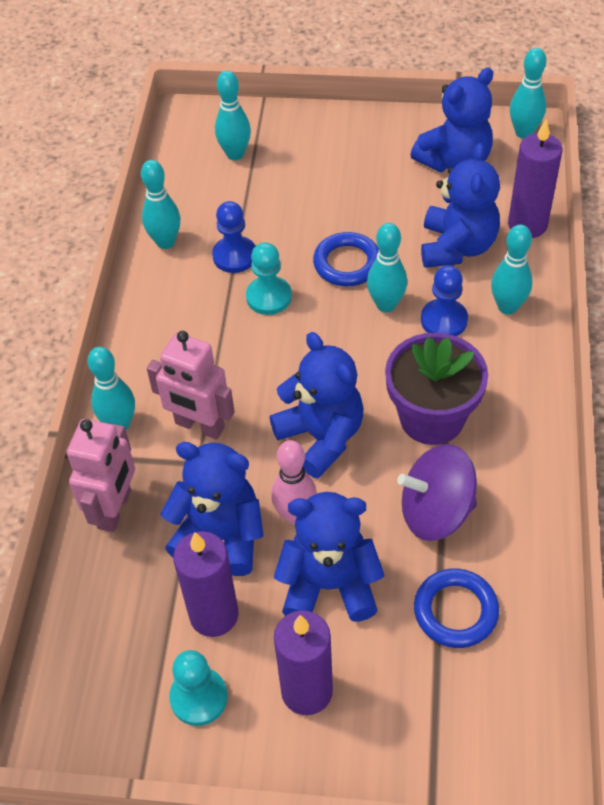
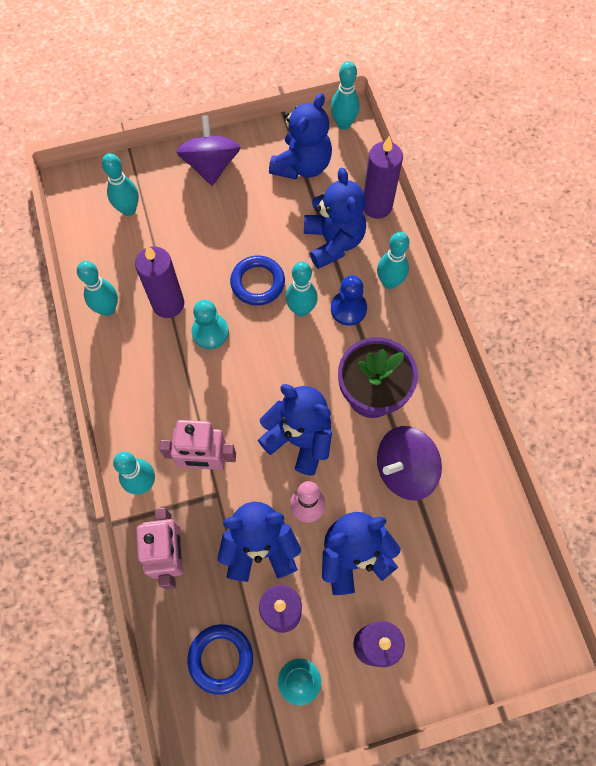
camera: 25 degrees left, 15 degrees up
(234, 256) = (168, 304): blue pawn -> purple candle
(348, 135) = (211, 165): none -> purple spinning top
(455, 611) = (447, 543): blue ring -> blue ring (221, 658)

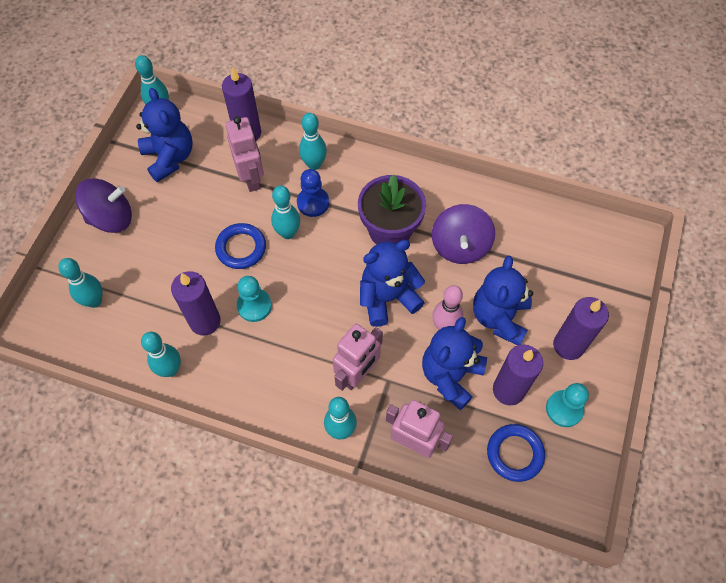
camera: 55 degrees left, 5 degrees down
(211, 165) = (111, 218): purple spinning top -> purple spinning top turned 135 degrees clockwise
(333, 242) = (251, 178): blue teddy bear -> pink robot

